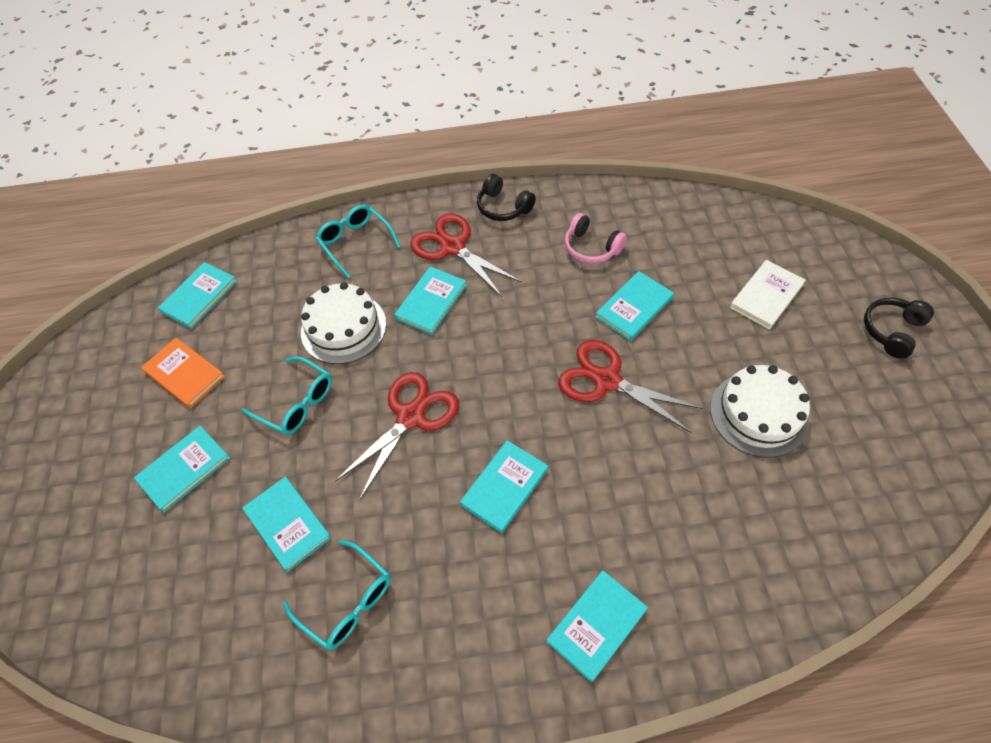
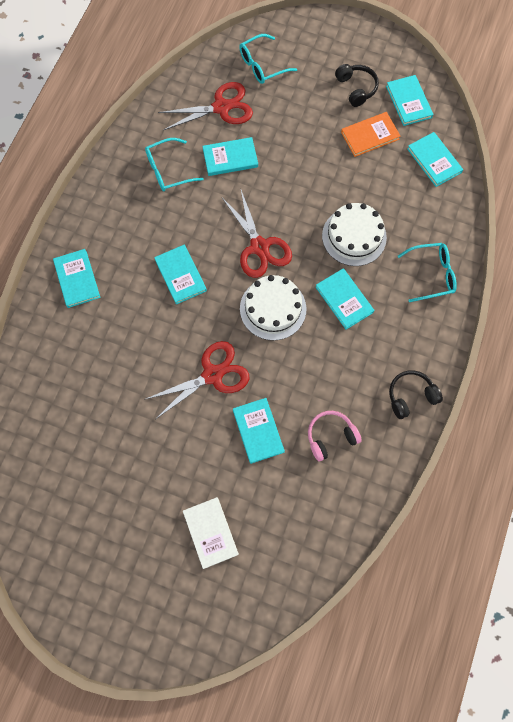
camera: 115 degrees right, 15 degrees up
(184, 469) = (298, 118): turquoise book -> turquoise book (408, 102)
(297, 403) = (309, 189): turquoise glasses -> turquoise glasses (262, 65)
(452, 247) = (389, 338): red scissors -> red scissors (221, 107)
(758, 414) = (130, 452): white cake -> white cake (273, 308)
(892, 331) = (127, 599): black headphones -> black headphones (356, 88)

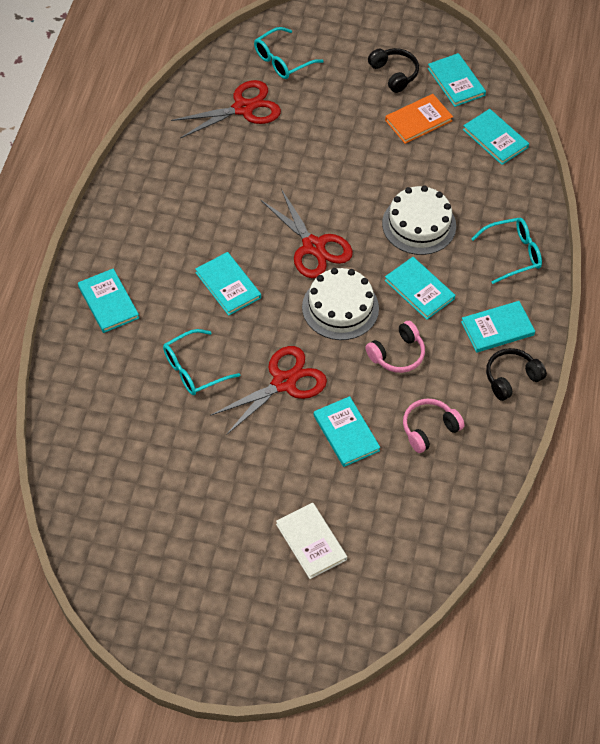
camera: 10 degrees left, 15 degrees down
(168, 170) = (193, 179): turquoise glasses -> turquoise glasses (193, 369)
(230, 158) = (263, 159): turquoise book -> turquoise book (497, 328)
(315, 360) = (397, 354): none -> pink headphones

